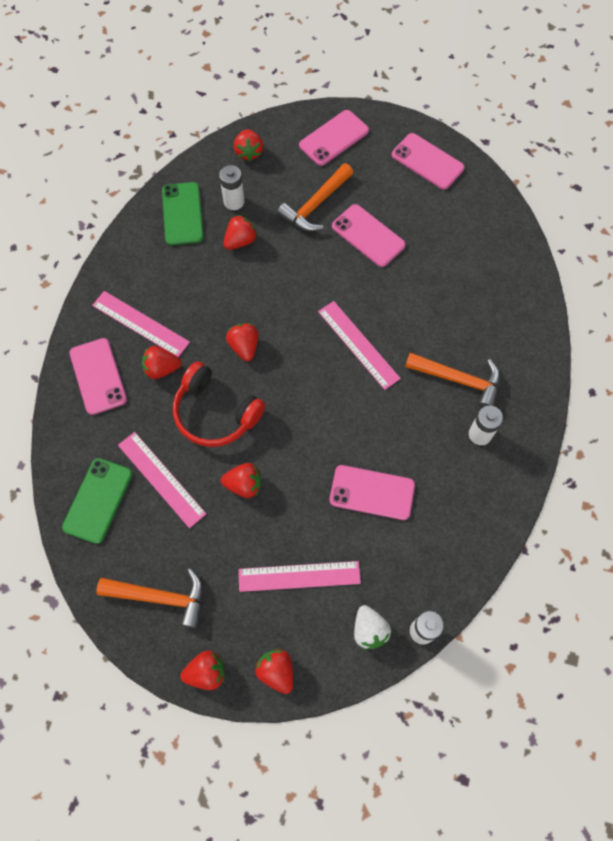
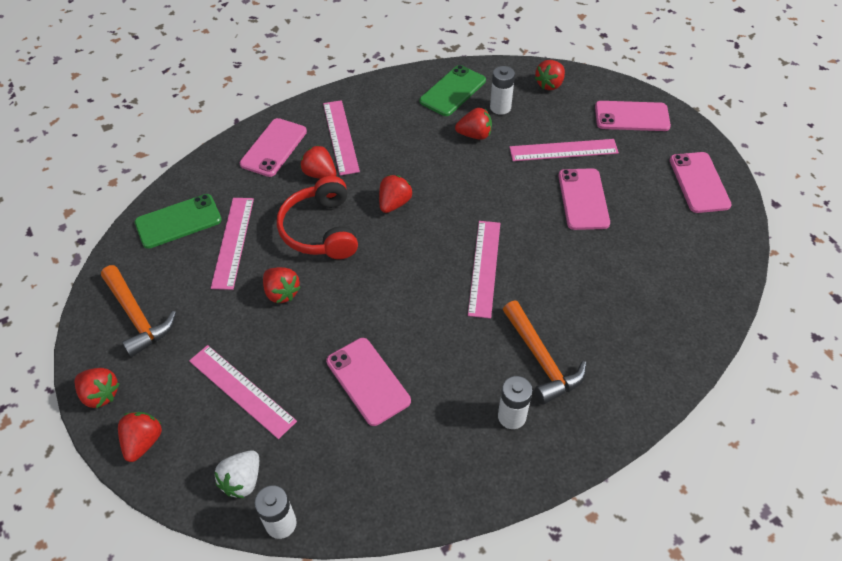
camera: 45 degrees right, 15 degrees down
(316, 205) = (563, 150): orange hammer -> pink ruler

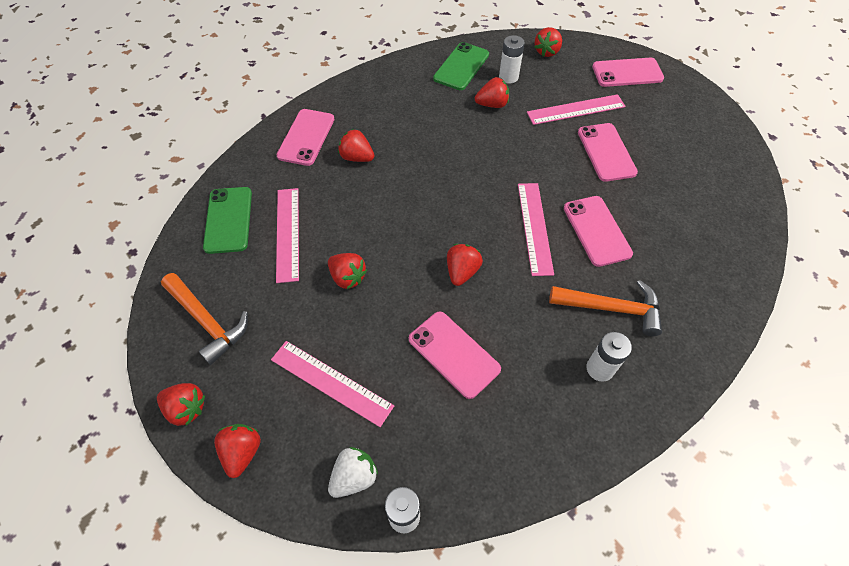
camera: 10 degrees left, 5 degrees up
(178, 221) = (228, 220): green phone -> green phone turned 60 degrees counterclockwise
(242, 480) = (354, 477): white strawberry -> white strawberry turned 150 degrees counterclockwise
(321, 230) = (371, 211): red headphones -> none
(340, 137) = (368, 120): pink ruler -> none
(394, 203) = (434, 177): red strawberry -> red strawberry (462, 272)
(541, 359) = (611, 308): orange hammer -> orange hammer turned 45 degrees counterclockwise
(699, 182) = (703, 125): pink phone -> pink phone (596, 231)

